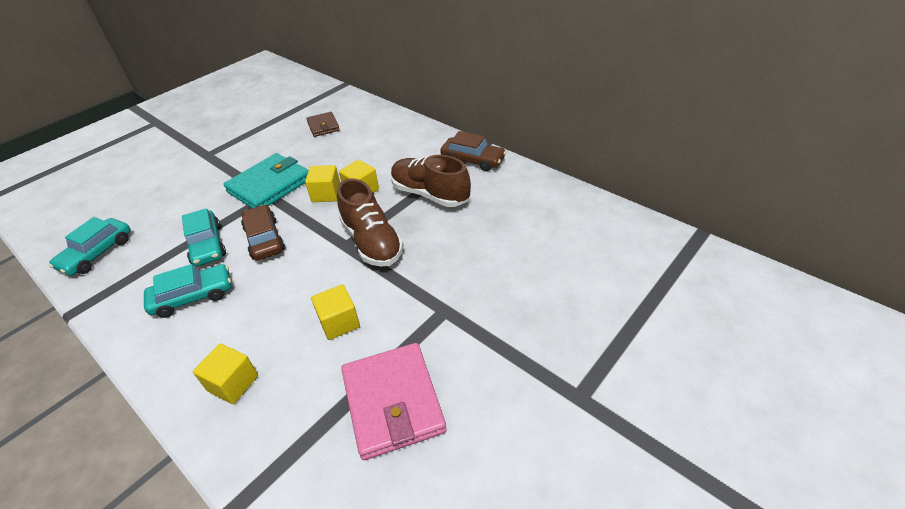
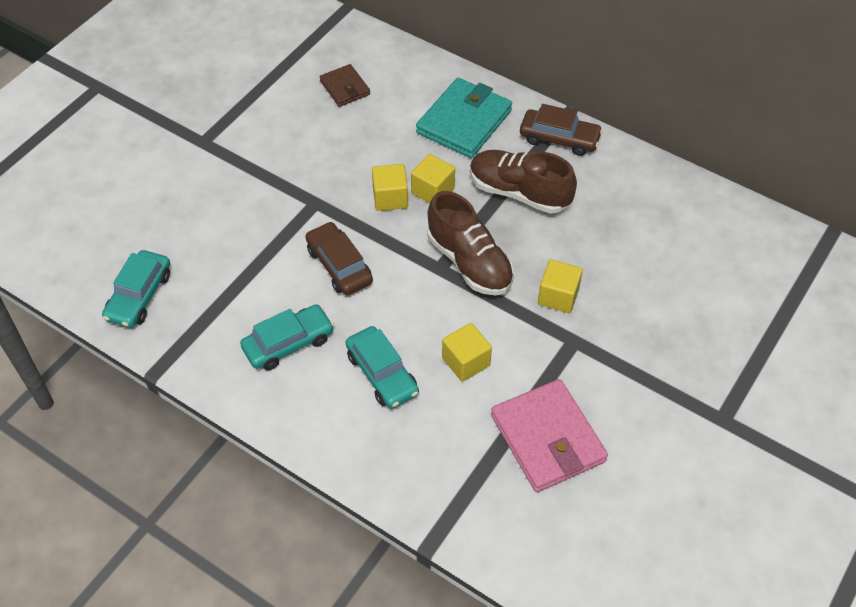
camera: 10 degrees left, 10 degrees up
(207, 245) = (272, 277): turquoise car -> turquoise car (382, 374)
(233, 383) = (379, 433): yellow cube -> yellow cube (558, 296)
(269, 185) = (312, 188): turquoise wallet -> turquoise wallet (464, 122)

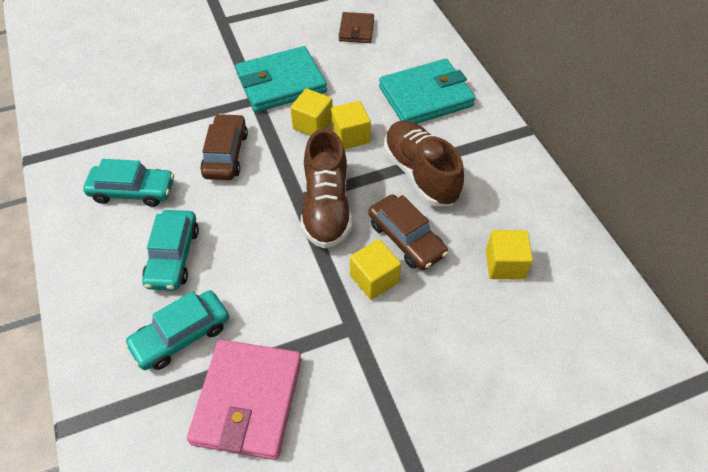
camera: 35 degrees right, 0 degrees up
(139, 296) = (75, 101): turquoise car -> turquoise car (181, 335)
(324, 174) = (281, 83): none -> turquoise wallet
(466, 362) = (245, 287): yellow cube -> yellow cube (504, 264)
(559, 138) = (495, 148): brown car -> brown car (406, 239)

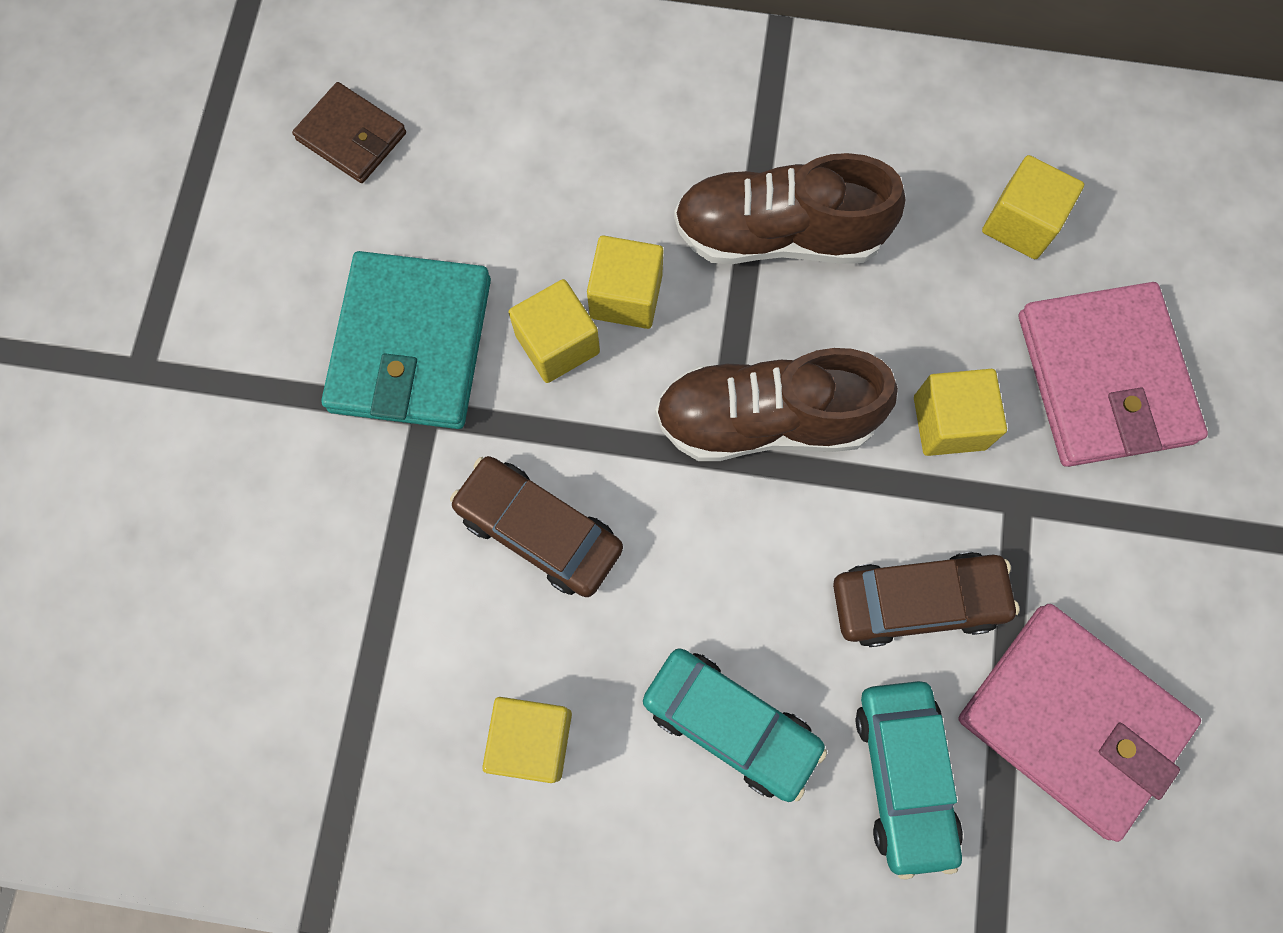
camera: 60 degrees left, 20 degrees up
(132, 191) = (532, 740): turquoise car -> yellow cube
(326, 207) = (765, 420): brown shoe -> brown shoe turned 150 degrees clockwise
(406, 239) = (898, 333): brown car -> brown car (917, 601)
(425, 96) = (607, 123): turquoise wallet -> none
(447, 338) = (1104, 378): none -> pink wallet

